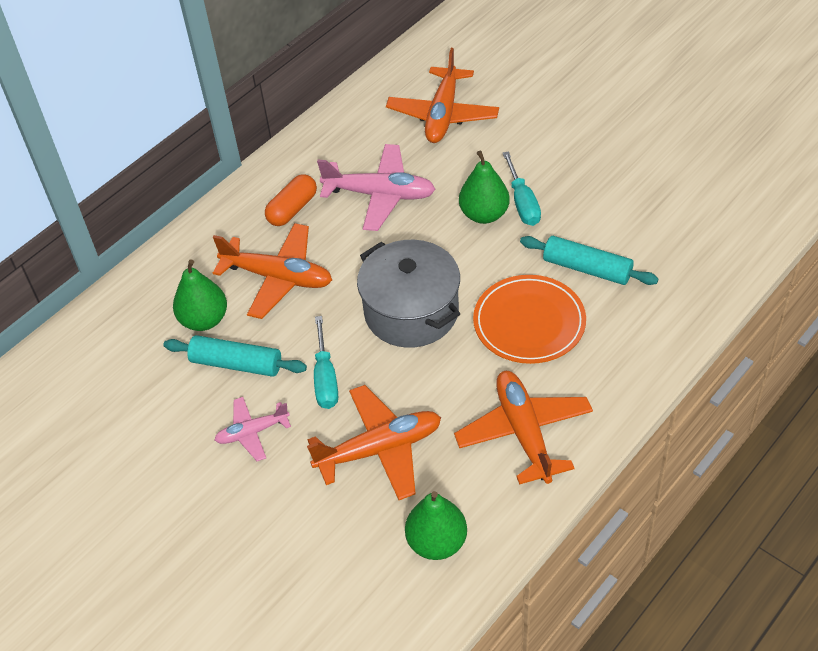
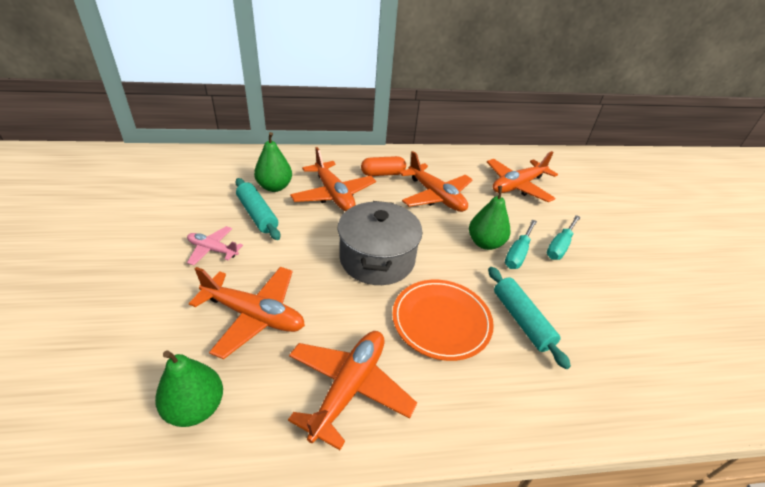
camera: 35 degrees right, 10 degrees down
(325, 378) = (285, 254): turquoise screwdriver -> turquoise screwdriver (560, 246)
(380, 195) = (436, 196): pink plane -> orange plane

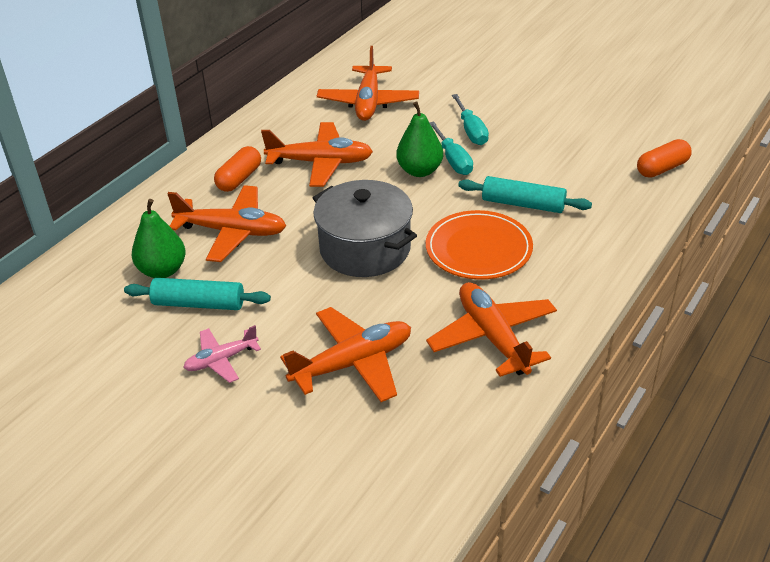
camera: 45 degrees left, 0 degrees up
(195, 407) = (424, 439): green pear -> none
(692, 397) = (662, 168): none -> orange capsule

